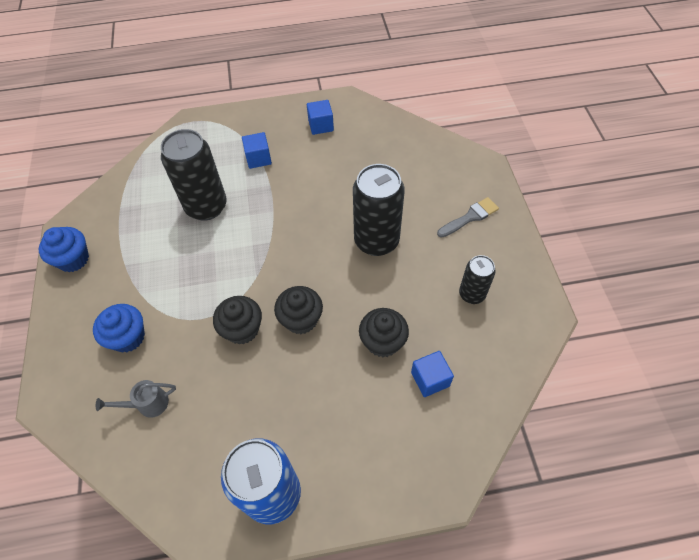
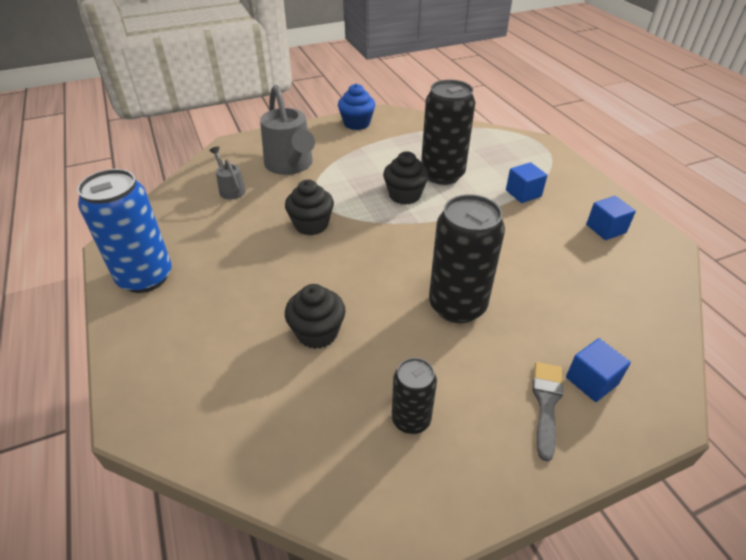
camera: 75 degrees right, 15 degrees down
(128, 337) = (290, 165): blue cupcake -> grey watering can
(301, 319) = (331, 262): black cupcake -> black cupcake (404, 195)
(430, 379) = (274, 386): blue cube -> blue cube (591, 381)
(470, 217) = (546, 403): grey brush -> grey brush turned 120 degrees counterclockwise

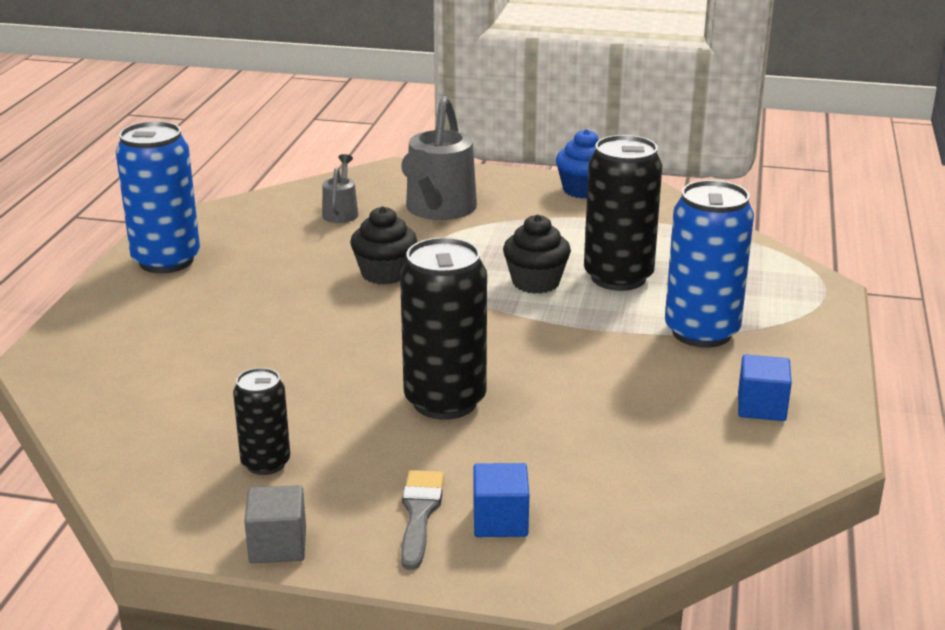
camera: 35 degrees right, 15 degrees down
(317, 333) = (267, 364): black cupcake -> none
(500, 488) = (278, 545): none -> grey cube
(523, 193) = (701, 332): blue cube -> blue can
(546, 403) = (419, 514): grey brush -> grey brush turned 45 degrees counterclockwise

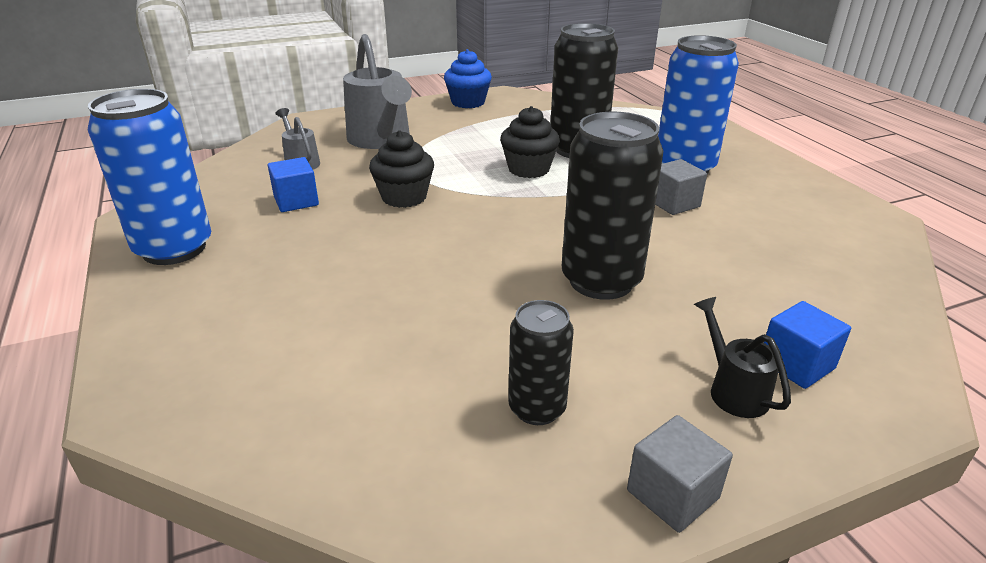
camera: 35 degrees left, 5 degrees up
(419, 514) = (733, 390): grey brush -> black watering can
(625, 362) = (673, 203): none -> grey cube
(761, 407) = (797, 203): blue cube -> blue cube (296, 201)

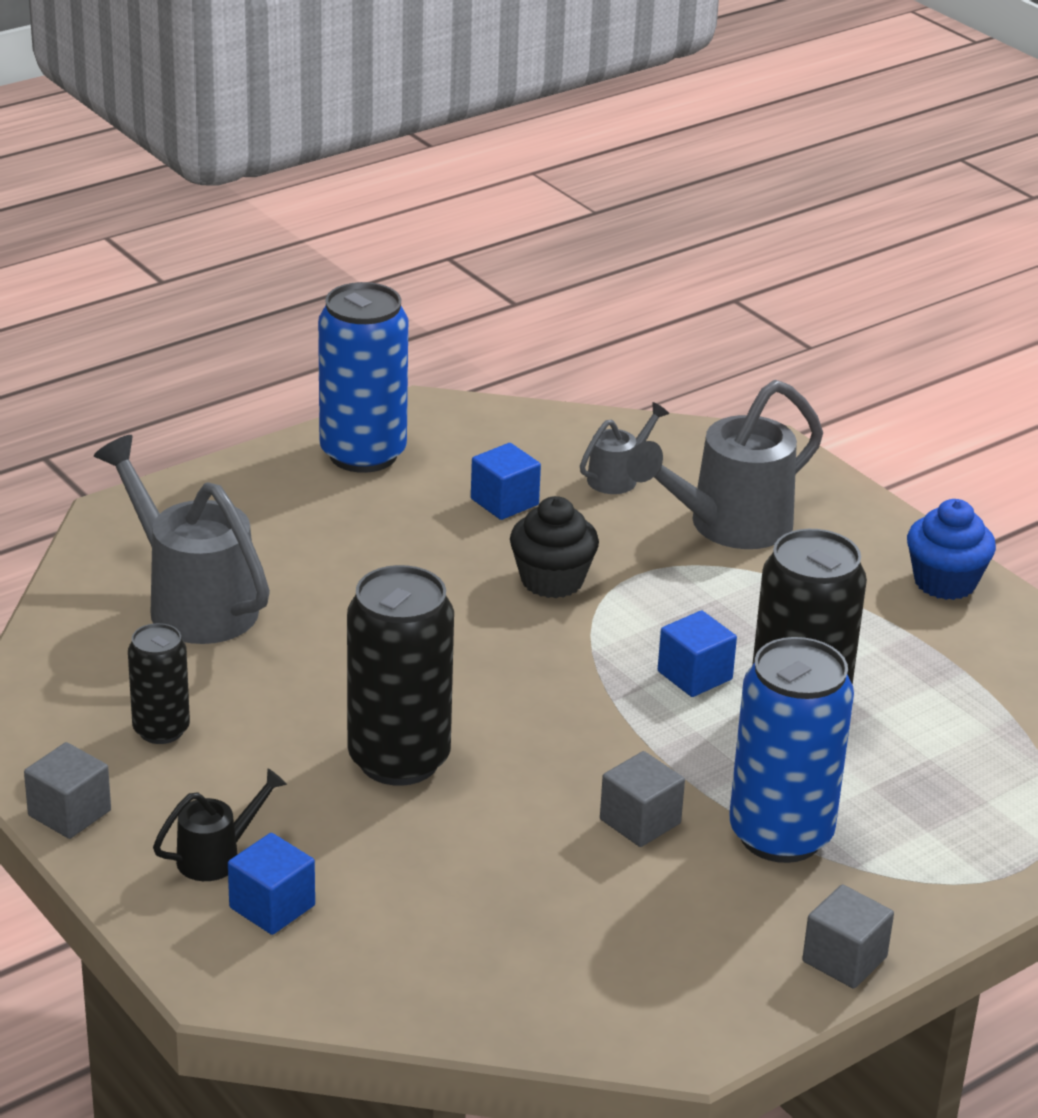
camera: 75 degrees right, 0 degrees up
(334, 366) = (193, 603): none -> grey watering can
(528, 169) = (694, 675): black cupcake -> blue cube
(789, 168) = (844, 959): none -> grey cube

